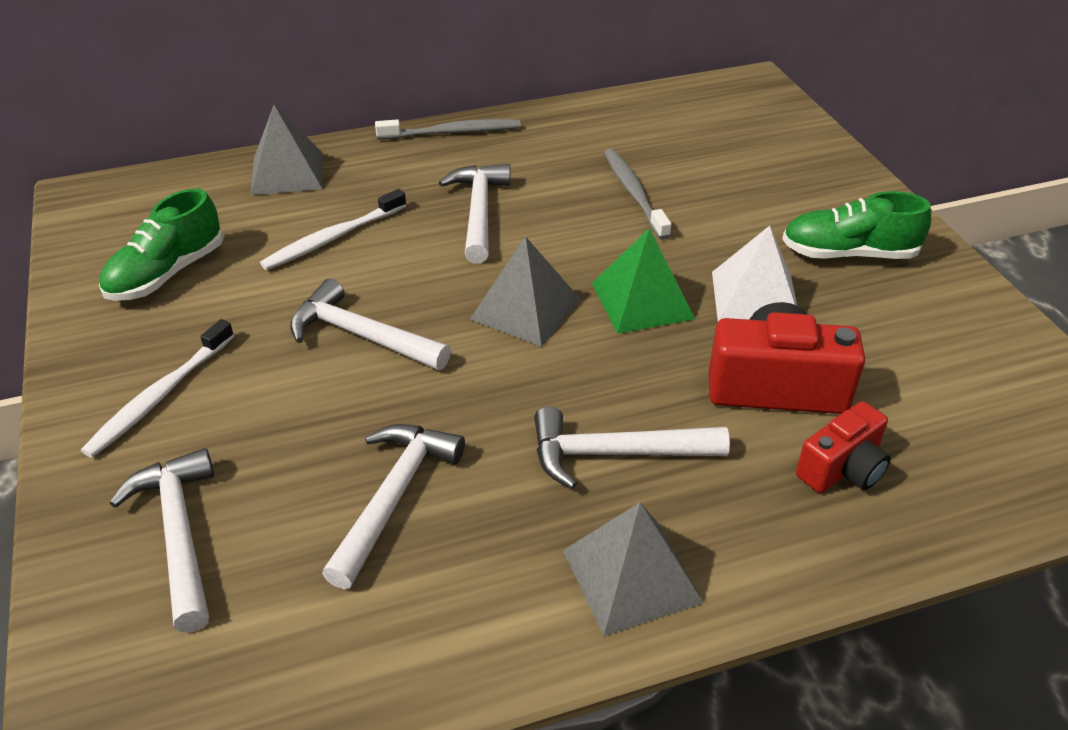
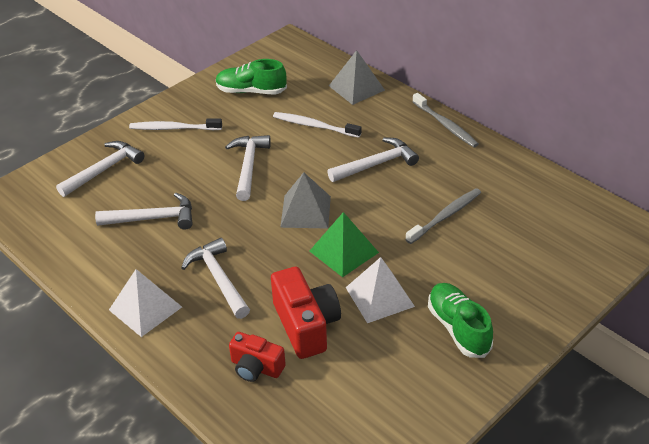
camera: 65 degrees right, 0 degrees up
(631, 576) = (145, 308): grey pyramid -> white pyramid

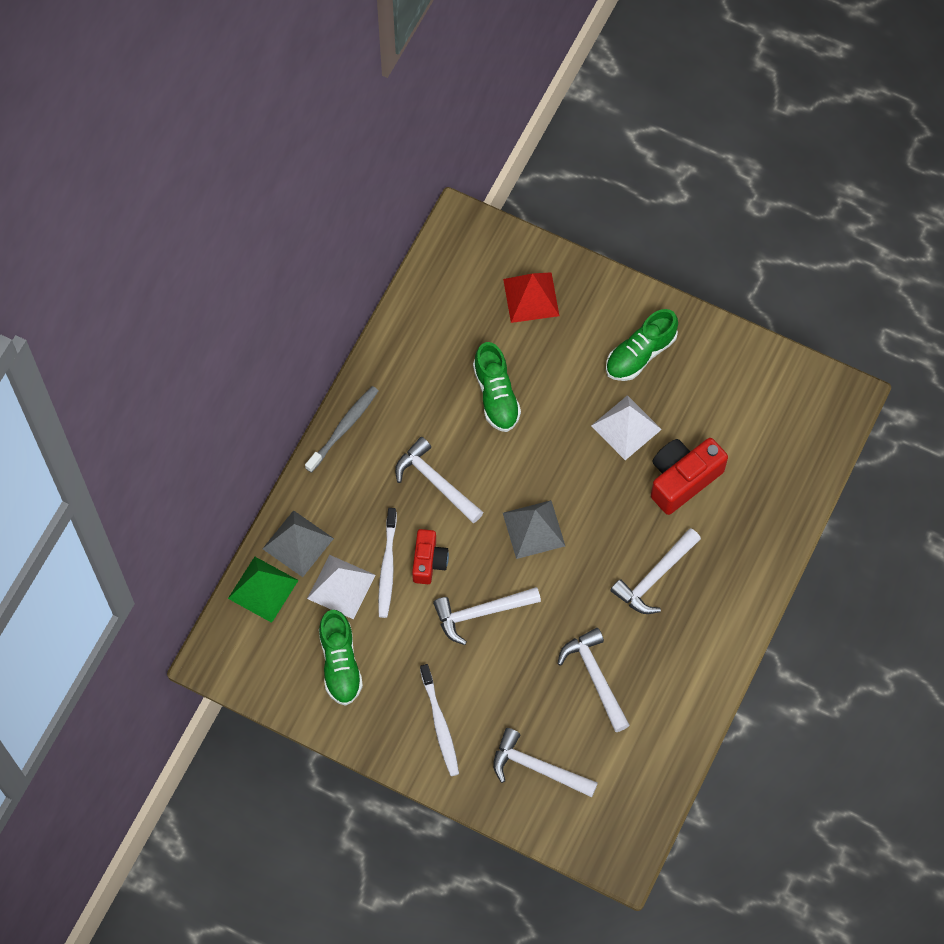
camera: 110 degrees left, 25 degrees up
(145, 308) = (715, 628): white pyramid -> white pyramid (341, 586)
(256, 367) = (744, 504): red camera -> red camera (428, 561)
(344, 251) = (578, 475): green pyramid -> green pyramid (263, 589)
(446, 216) = (496, 395): grey toothbrush -> green shoe
(545, 261) = (531, 297): none -> red pyramid

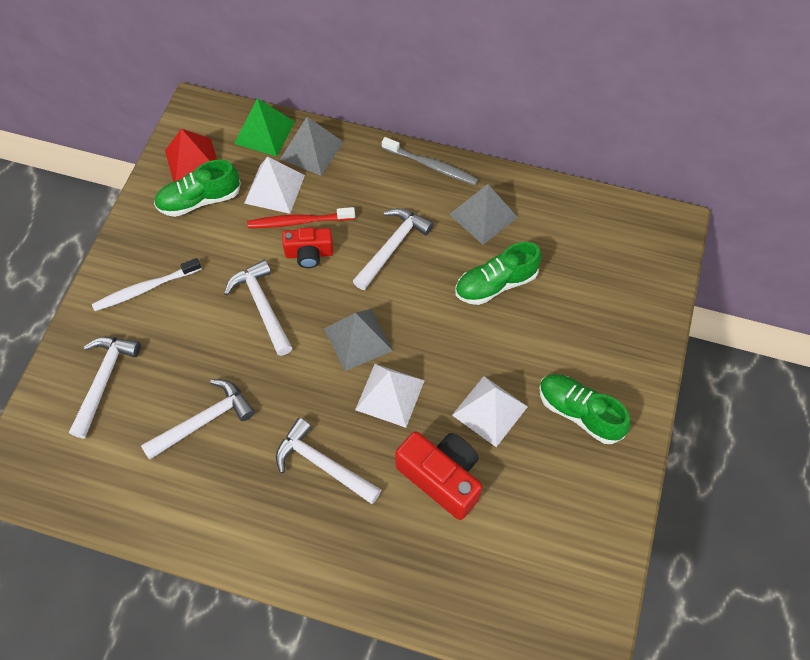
camera: 80 degrees right, 5 degrees down
(387, 568) = (298, 221): white toothbrush -> red toothbrush
(415, 391) = (483, 215): none -> grey pyramid
(531, 297) = (613, 299): red pyramid -> red pyramid (192, 162)
(596, 509) = (390, 395): none -> white pyramid

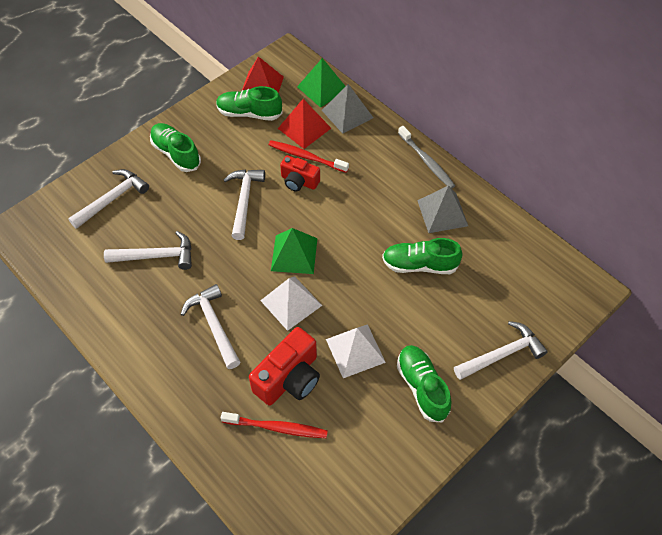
camera: 30 degrees right, 5 degrees down
(145, 289) = (176, 154): white toothbrush -> green shoe
(274, 189) = (304, 128): white pyramid -> red pyramid
(358, 339) = (294, 254): grey pyramid -> green pyramid
(392, 246) = (361, 204): white hammer -> white hammer (502, 354)
(441, 477) = (289, 378): red camera -> red camera turned 60 degrees clockwise
(464, 537) = (277, 427): none -> red toothbrush

